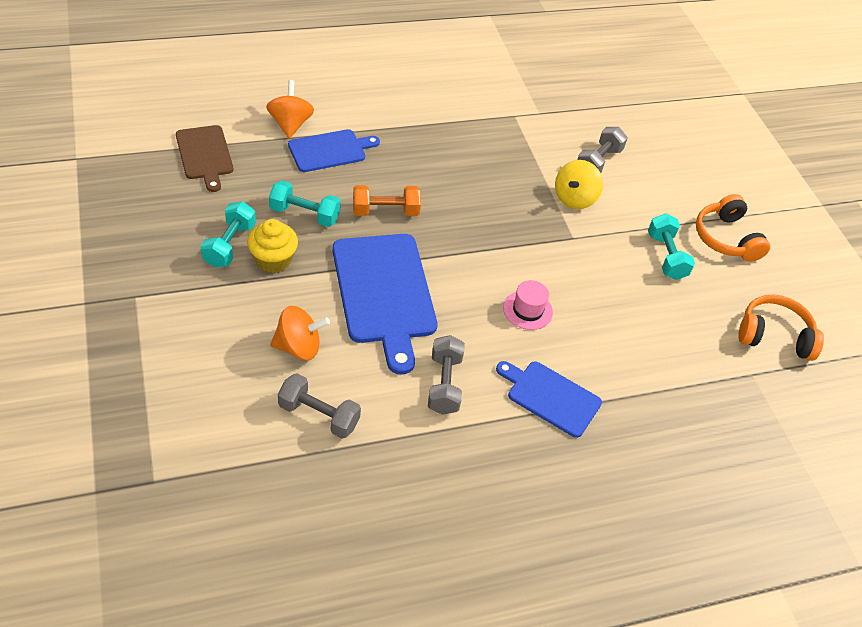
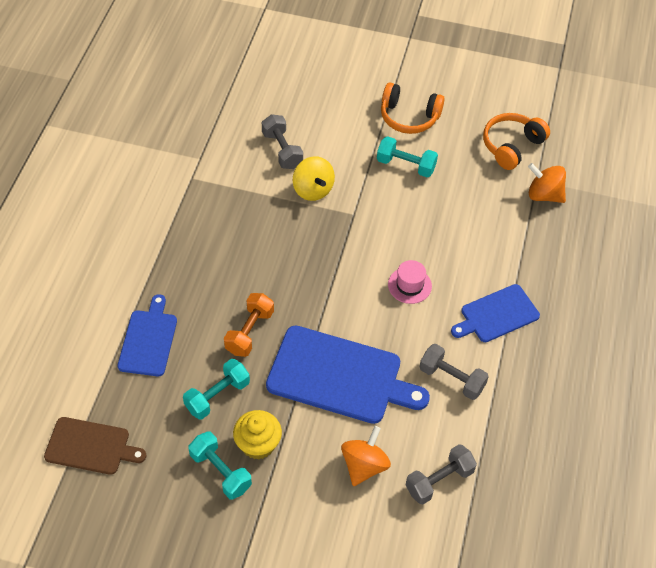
camera: 55 degrees left, 5 degrees up
(290, 124) = (93, 357): orange spinning top -> orange spinning top (544, 195)

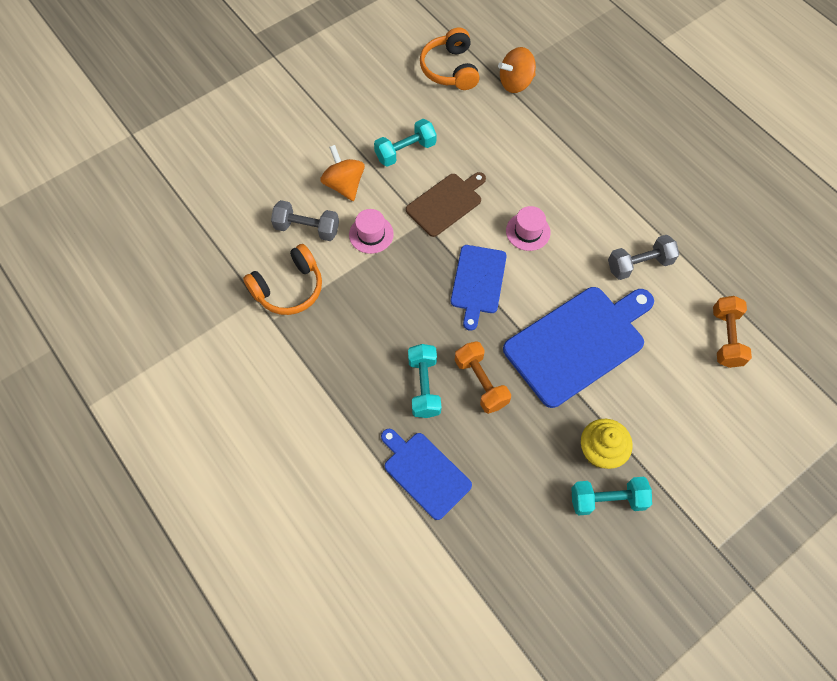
camera: 50 degrees left, 10 degrees up
(90, 446) = (503, 598): brown cutting board -> brown cutting board (446, 203)
(217, 396) = (528, 452): turquoise dumbbell -> turquoise dumbbell (424, 386)
(313, 190) = (371, 234): yellow spinning top -> pink hat
(364, 465) = (676, 382): orange spinning top -> orange spinning top (344, 185)
(409, 117) = (357, 114): orange headphones -> orange headphones (289, 288)
(439, 480) = (725, 338): grey dumbbell -> orange dumbbell
(497, 315) = (602, 192): blue cutting board -> blue cutting board (478, 282)

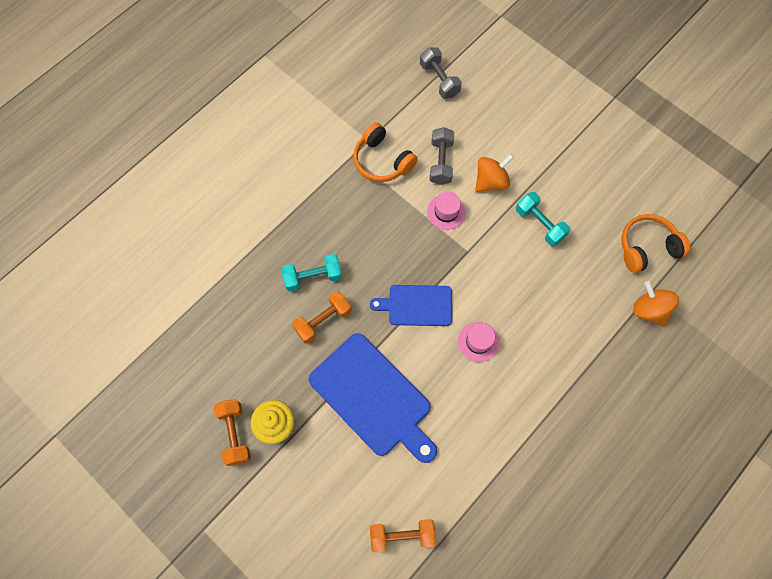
camera: 80 degrees right, 5 degrees up
(425, 473) = (241, 289): blue cutting board -> none
(446, 203) = (492, 267): brown cutting board -> none
(607, 499) = (235, 434): turquoise dumbbell -> orange dumbbell
(639, 264) = (465, 447): grey dumbbell -> grey dumbbell (439, 80)

